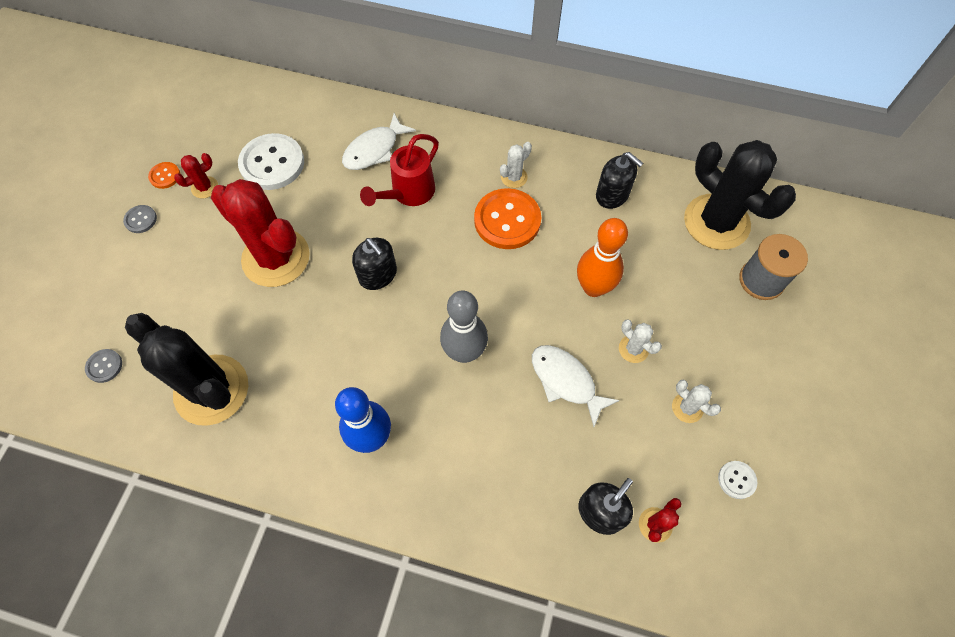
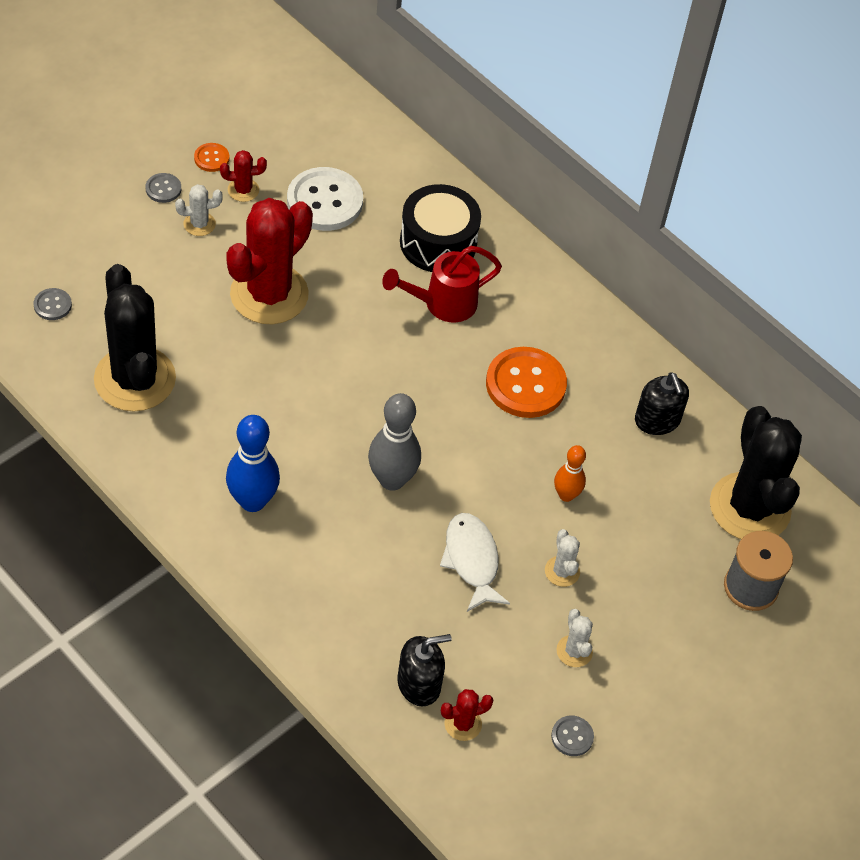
camera: 25 degrees right, 10 degrees down
(276, 258) = (269, 294): red cactus -> red cactus turned 60 degrees clockwise
(374, 150) = (438, 242): white fish -> black drum
(378, 275) = (357, 364): black soap dispenser -> none
(514, 177) = (564, 347): white cactus -> white cactus (199, 224)
(593, 287) = (566, 495): orange bowling pin -> orange bowling pin, size x0.60
(736, 480) = (572, 736): white button -> grey button

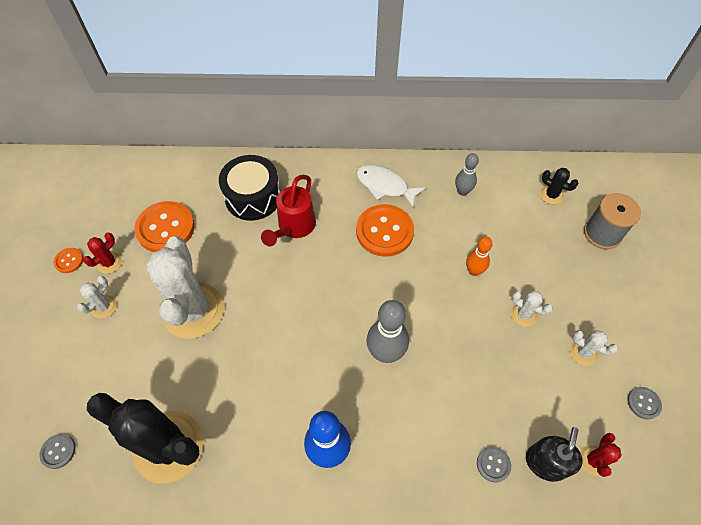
camera: 40 degrees left, 5 degrees up
(163, 189) = (57, 305): grey button -> grey button (493, 464)
(269, 294) = (193, 310): red cactus -> white cactus
(324, 201) = (165, 228): white button -> orange button
(471, 560) = (478, 356): white fish -> white fish (385, 186)
(657, 420) = (462, 191): black soap dispenser -> grey bowling pin
(749, 507) = (551, 195): black cactus -> black cactus, size x0.42

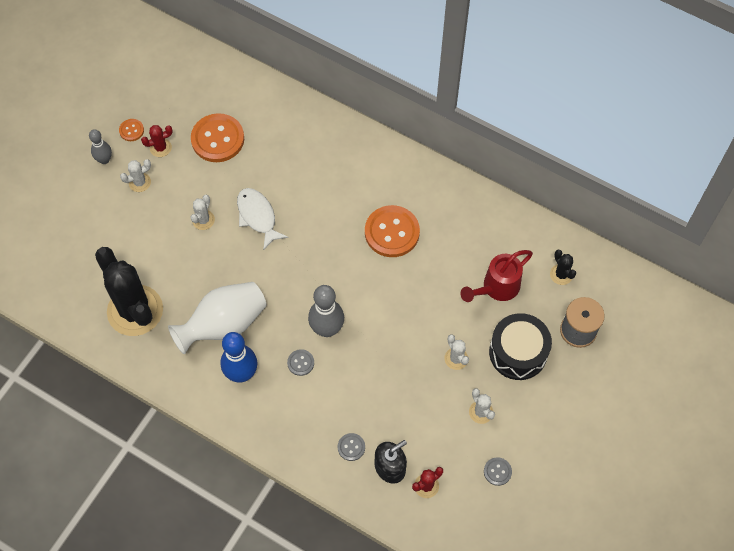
camera: 30 degrees right, 5 degrees up
(58, 451) = (62, 274): grey button -> grey button (300, 363)
(193, 310) = (203, 220): white cactus -> white cactus, size x0.42
(253, 197) = (302, 146): black drum -> black drum (518, 352)
(277, 407) = (224, 325): none -> white vase
(294, 227) = (320, 190): red watering can -> red watering can (496, 287)
(385, 186) = (420, 192): white fish -> white fish (257, 216)
(462, 191) = (484, 231): grey bowling pin -> grey bowling pin (104, 160)
(474, 271) = (442, 303): orange bowling pin -> none

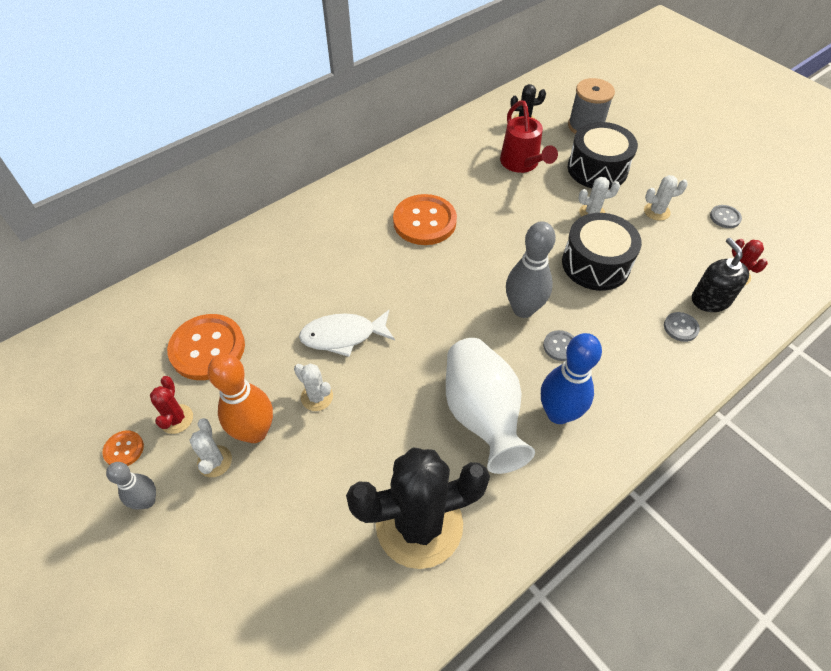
camera: 70 degrees left, 10 degrees down
(166, 195) = (255, 432): none -> orange bowling pin
(395, 372) = (595, 264): none -> black drum

